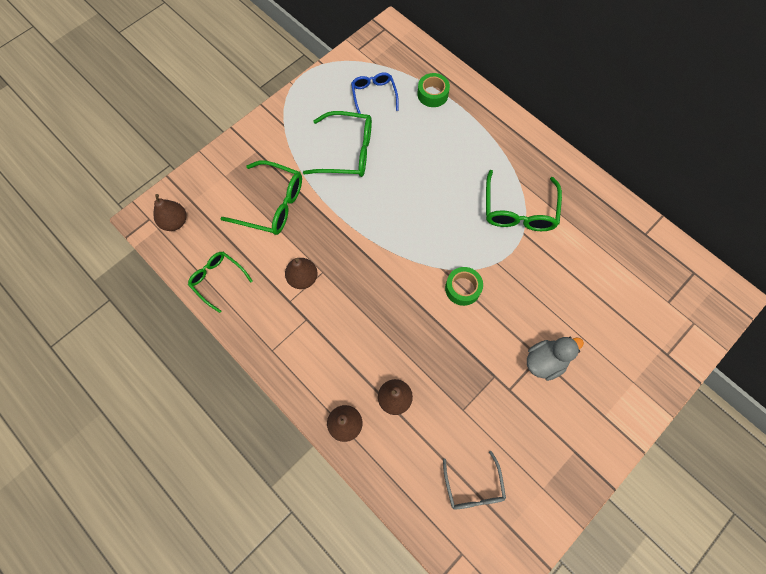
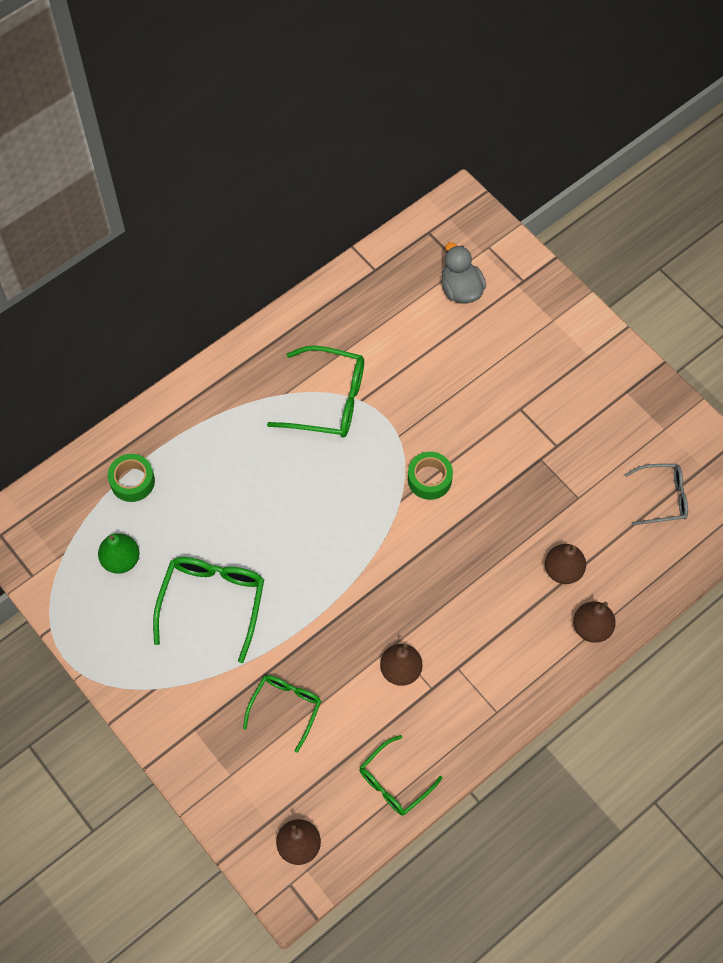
camera: 85 degrees left, 5 degrees down
(272, 204) = (285, 708): green glasses -> green glasses, size x0.64
(374, 95) = (121, 560): blue glasses -> green pear
(545, 361) = (525, 403): grey duck -> grey duck (461, 289)

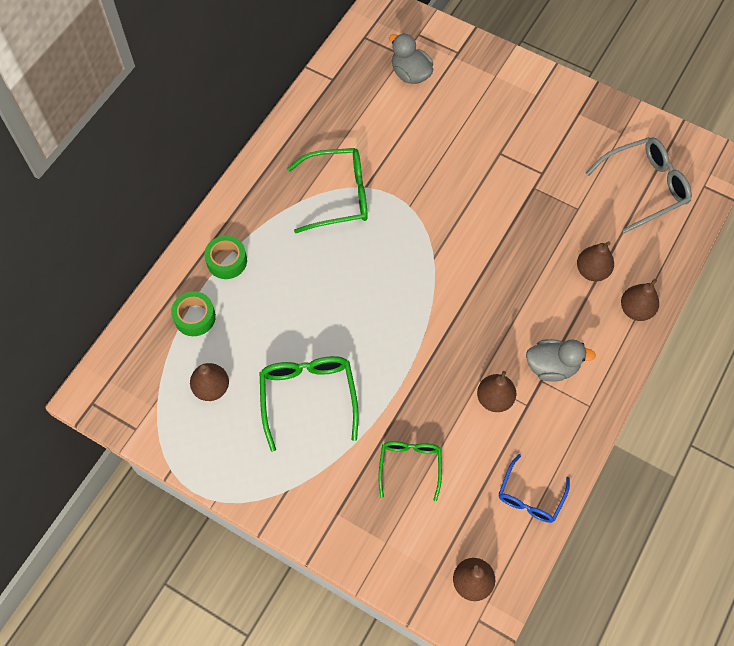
camera: 20 degrees left, 0 degrees up
(121, 560) = (211, 388): green pear -> brown pear
(394, 782) = (530, 496): green glasses -> blue glasses
(429, 479) = (450, 233): green tape -> green tape (227, 261)
(475, 657) = (552, 367): none -> grey duck
(662, 497) = (644, 187): grey glasses -> grey glasses, size x1.56

